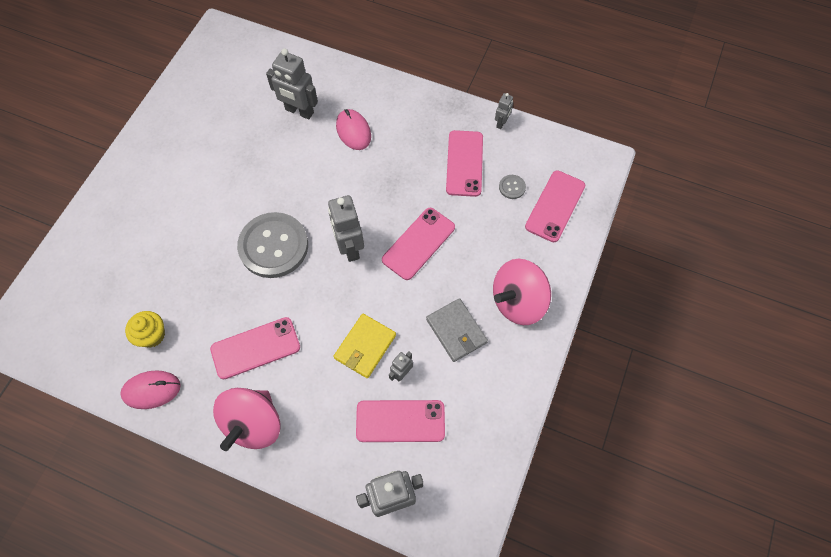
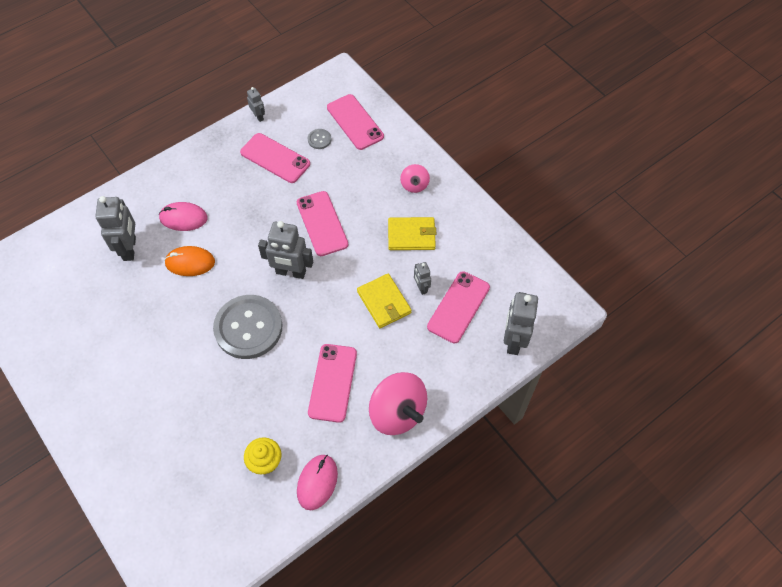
camera: 60 degrees left, 5 degrees down
(299, 111) = (130, 248): grey robot -> grey robot turned 60 degrees counterclockwise
(312, 163) = (190, 262): none -> orange mouse
(456, 331) = (411, 235): grey wallet -> yellow wallet
(518, 302) = (414, 185): pink spinning top -> pink spinning top, size x0.52

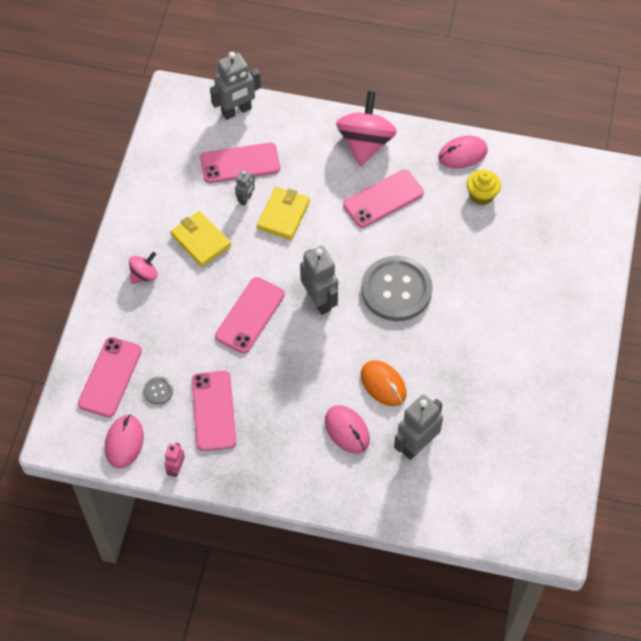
camera: 130 degrees left, 0 degrees up
(258, 116) = (176, 468): grey robot -> pink robot
(303, 103) = (124, 442): none -> pink mouse

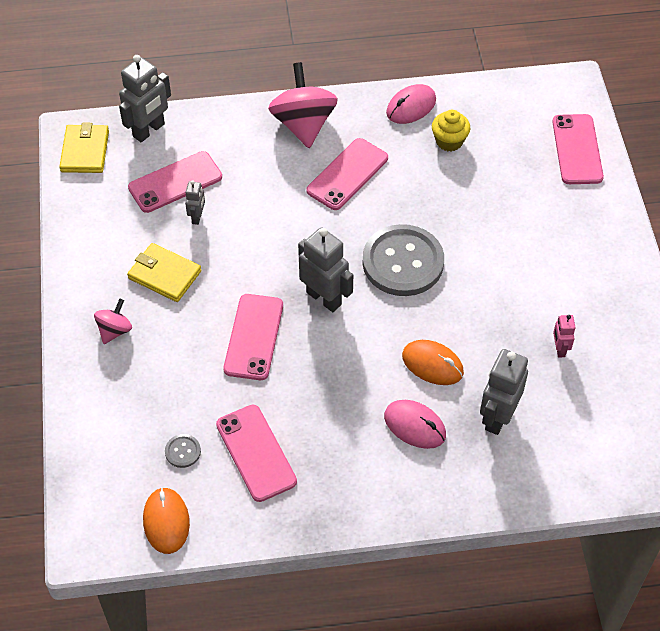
camera: 20 degrees left, 5 degrees down
(110, 377) = (120, 454): pink phone -> pink phone (577, 149)
(124, 442) = (166, 521): pink mouse -> orange mouse
(176, 468) = (239, 531): pink robot -> pink robot (559, 349)
(283, 215) = (246, 221): yellow wallet -> yellow wallet (85, 151)

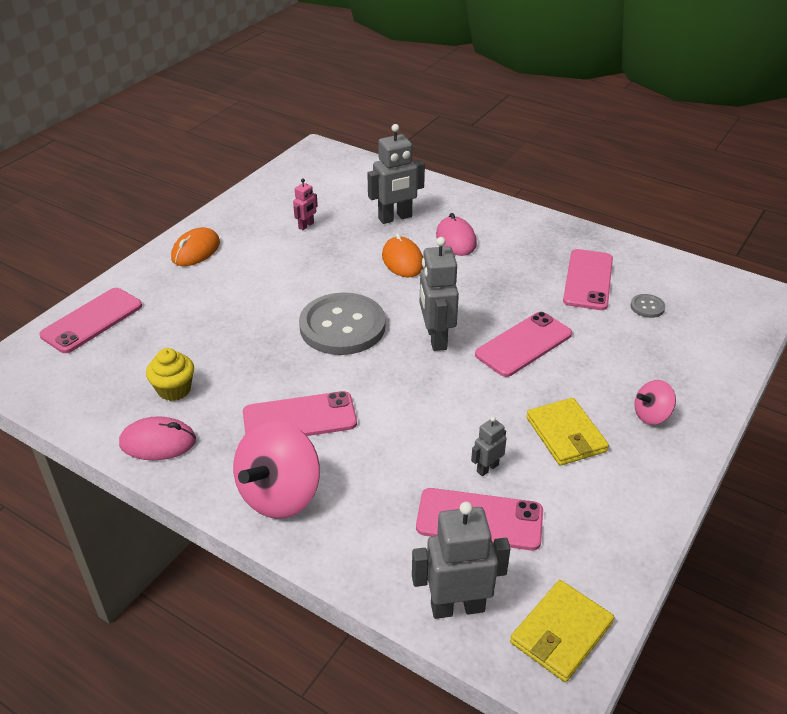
camera: 140 degrees left, 15 degrees down
(166, 521) = (689, 278): orange mouse -> orange mouse (195, 250)

